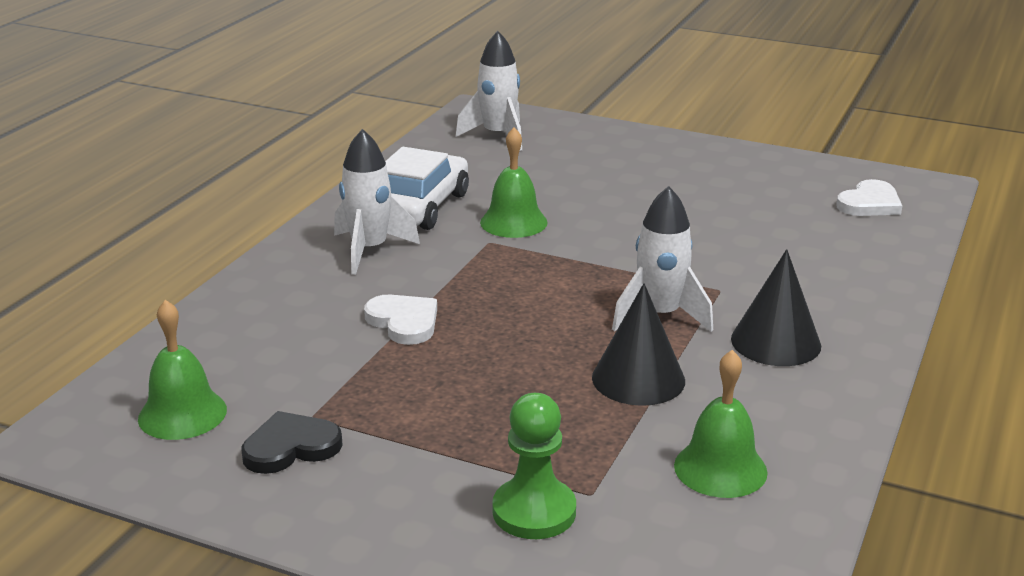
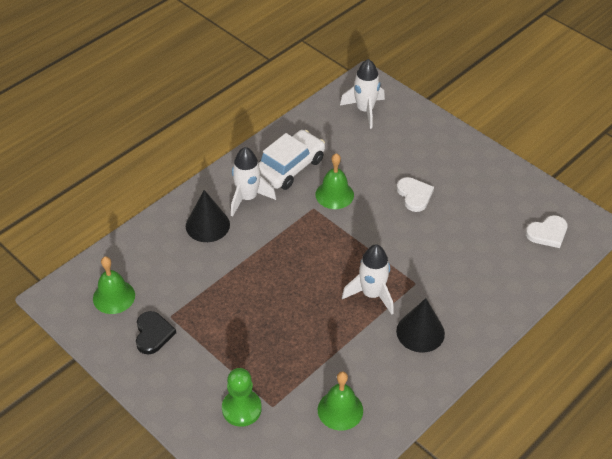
camera: 20 degrees right, 20 degrees up
(291, 447) = (153, 334): black heart -> black heart turned 90 degrees clockwise
(404, 322) = (240, 261): white heart -> white heart (414, 195)
(638, 379) = (335, 337): black cone -> black cone (207, 225)

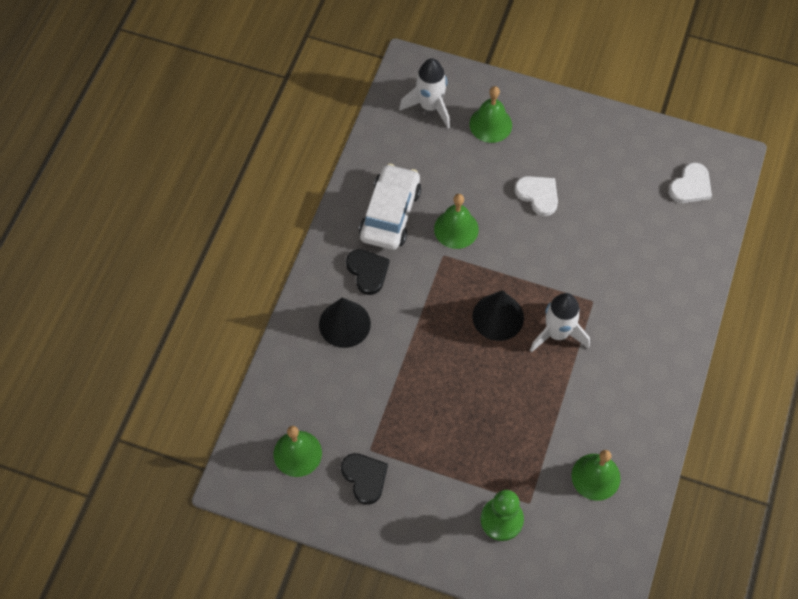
camera: 25 degrees left, 15 degrees up
(248, 198) = (367, 272): white rocket -> black heart
(405, 137) = (490, 124): none -> green bell
(420, 332) = (626, 355): black cone -> black cone (498, 317)

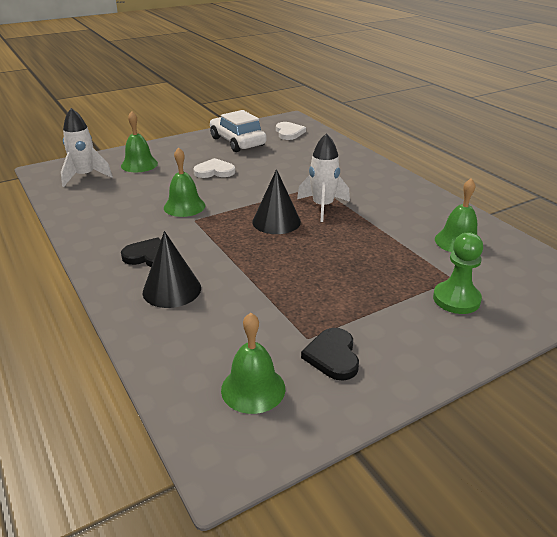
camera: 50 degrees left, 30 degrees down
(365, 478) = (332, 356): black heart -> black heart turned 105 degrees counterclockwise
(390, 213) = (124, 225): white car -> white car (237, 142)

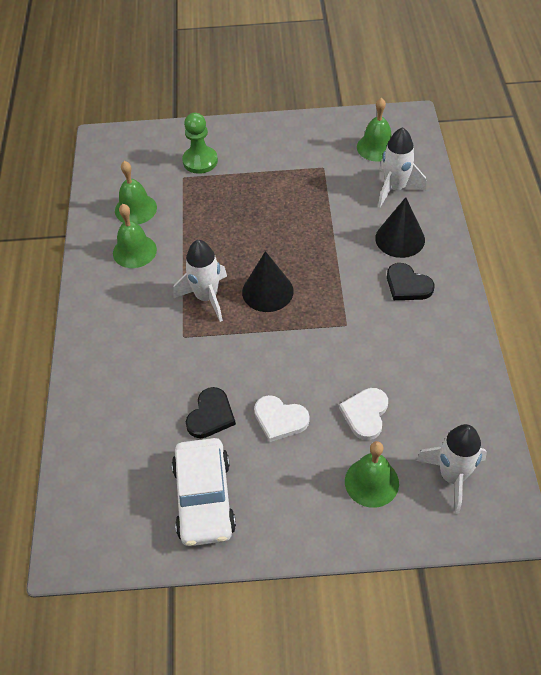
camera: 150 degrees left, 20 degrees up
(184, 206) = (347, 353): green bell -> green bell (134, 251)
(200, 339) = (395, 188): none -> white rocket
(289, 133) = (111, 496): white heart -> white heart (365, 414)
(332, 356) = (317, 150): black heart -> black heart (211, 415)

